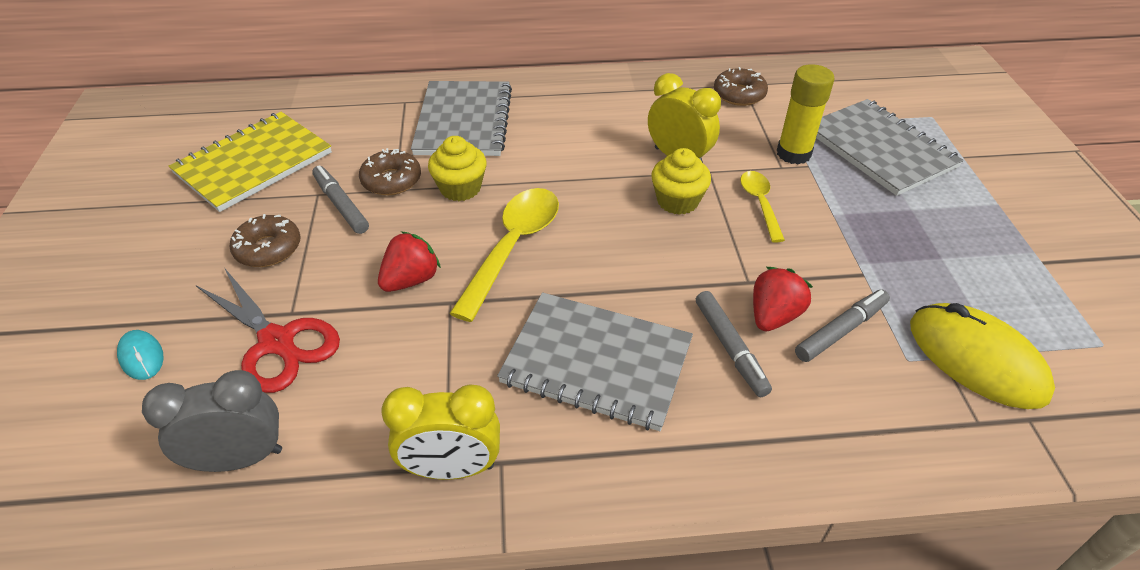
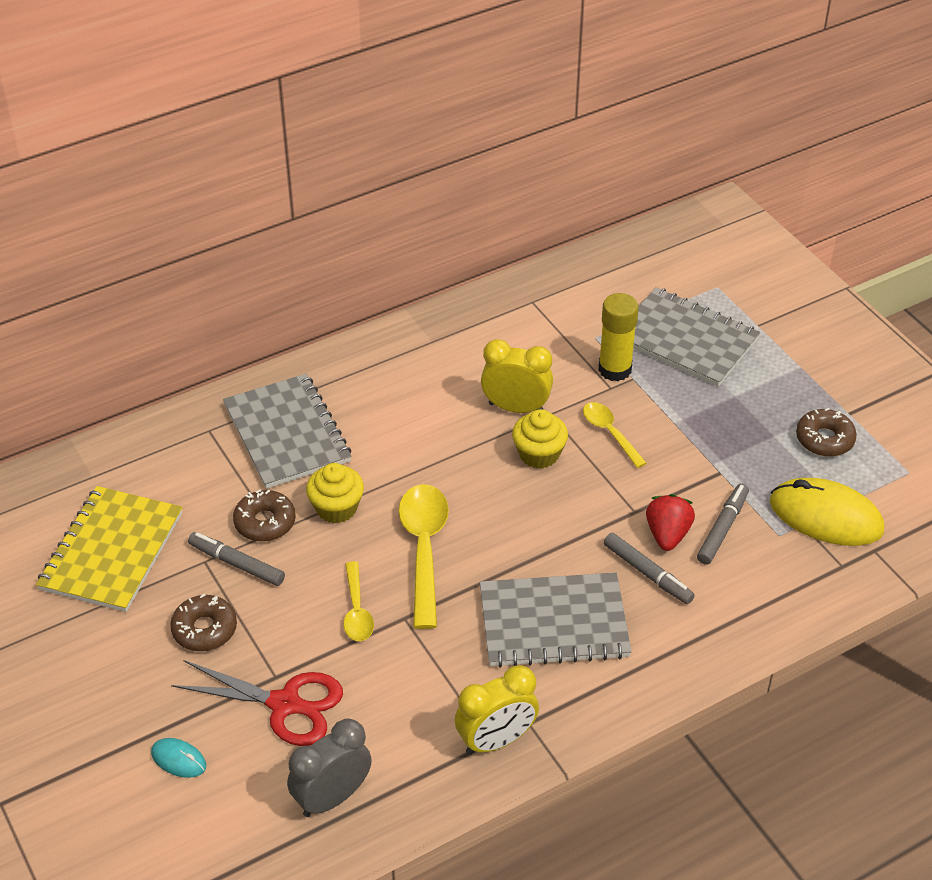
camera: 25 degrees left, 0 degrees up
(411, 280) = (357, 611): red strawberry -> yellow spoon
(739, 94) = (534, 315): brown donut -> brown donut (824, 439)

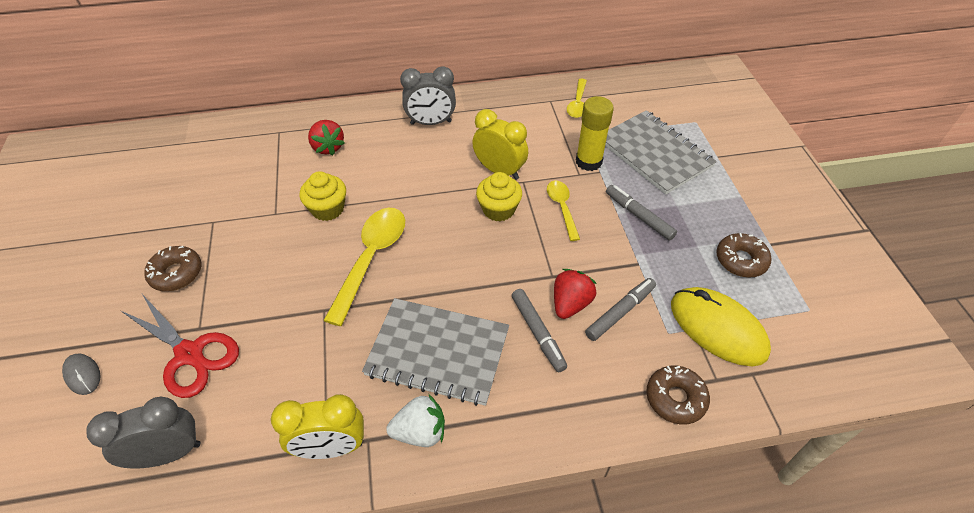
camera: 20 degrees right, 5 degrees up
(111, 551) = (158, 196): yellow notebook -> none
(178, 759) = (82, 375): turquoise mouse -> grey mouse
(237, 564) = (232, 230): grey marker -> grey marker (638, 216)
(265, 522) = (272, 205): brown donut -> brown donut (675, 398)
(287, 433) = (328, 147): grey notebook -> red strawberry
(357, 611) = (292, 293): yellow spoon -> yellow spoon (577, 104)
(398, 368) = (431, 122): none -> grey clock
(577, 699) = (420, 432): none -> white strawberry

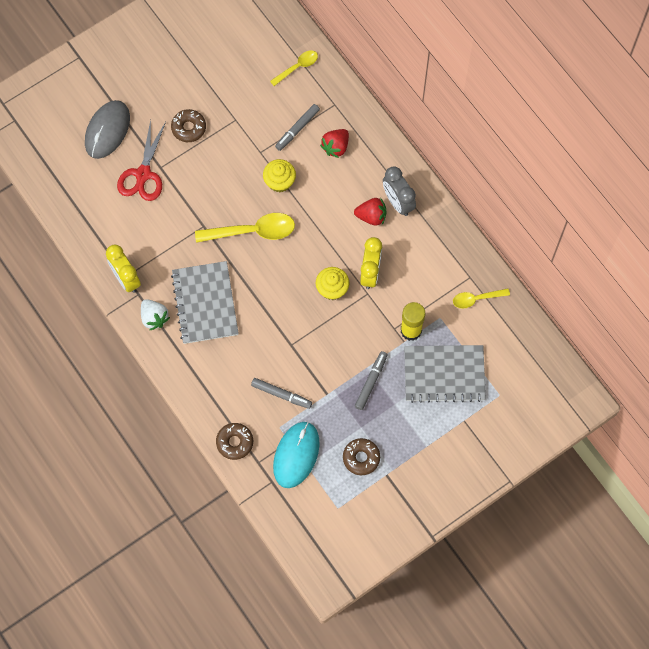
camera: 65 degrees right, 20 degrees up
(82, 375) = (107, 130): grey mouse -> grey mouse, size x2.13
(168, 453) = (88, 204): grey clock -> none
(538, 333) = (244, 352): grey marker -> grey marker (297, 129)
(562, 208) = (354, 329): yellow spoon -> yellow spoon (297, 67)
(570, 304) = (274, 363): red strawberry -> red strawberry (371, 216)
(654, 153) = (444, 374): grey notebook -> grey notebook turned 60 degrees clockwise
(717, 328) = (296, 455): yellow mouse -> turquoise mouse

